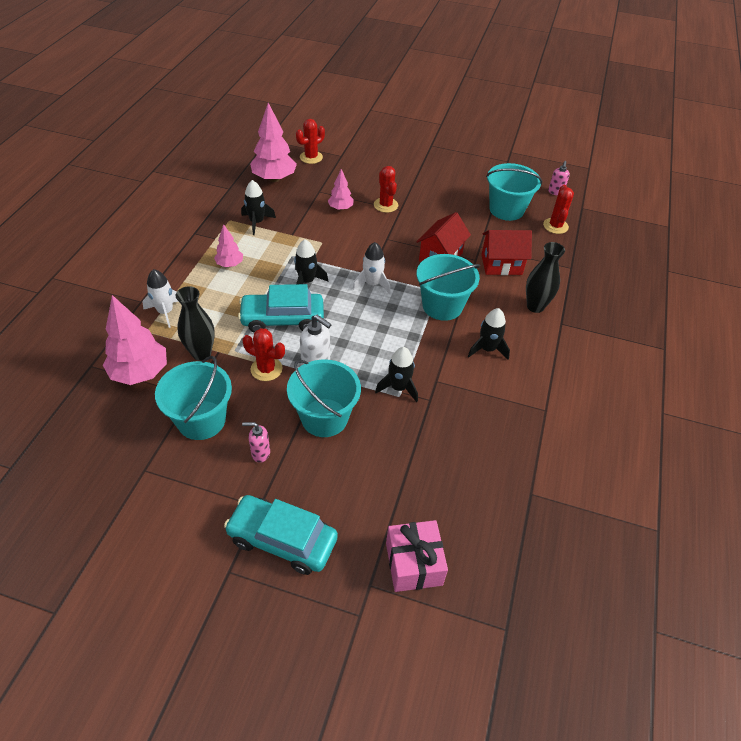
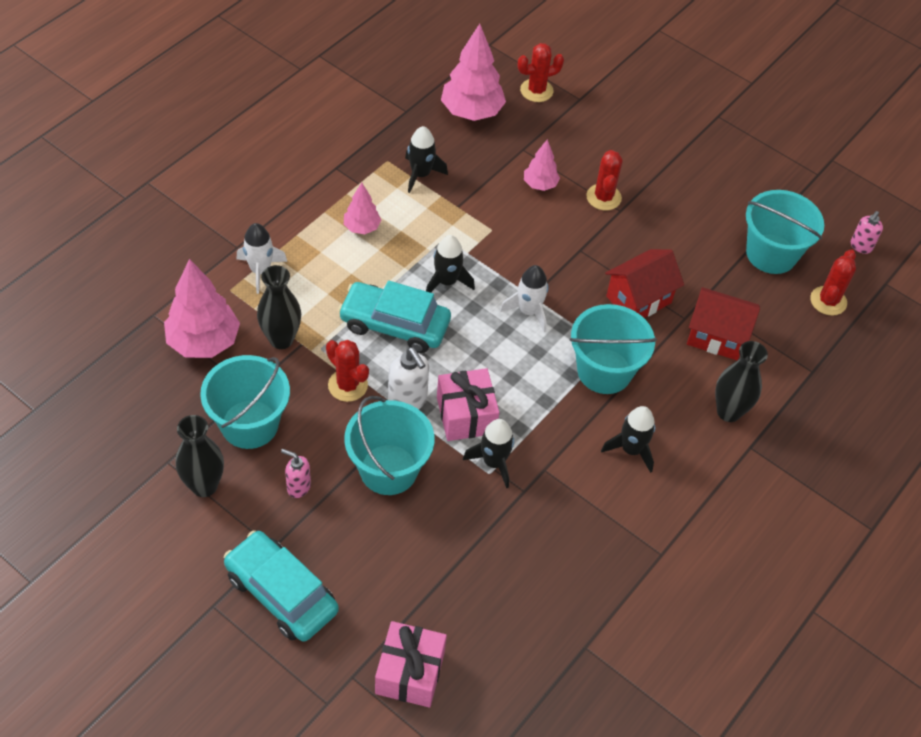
camera: 20 degrees right, 5 degrees up
(183, 478) = (204, 486): none -> black vase
(363, 362) = (466, 415): none -> pink gift

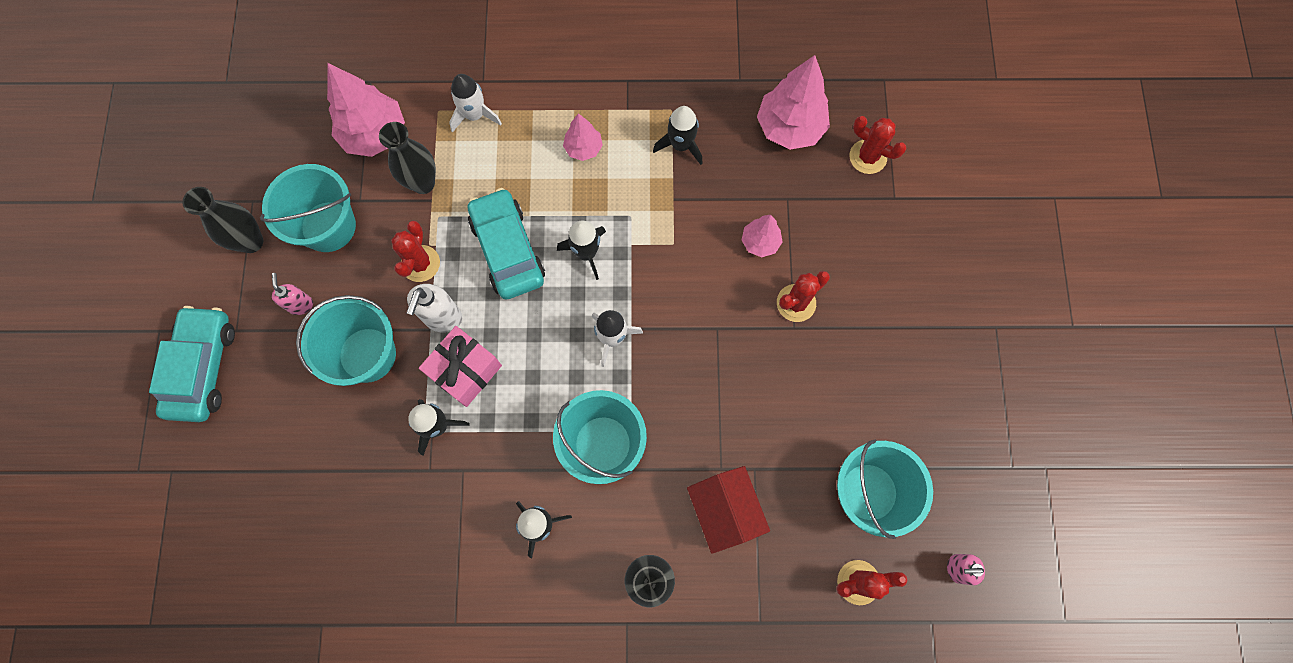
camera: 55 degrees right, 20 degrees up
(410, 672) = (203, 510): pink gift -> none
(638, 299) = (706, 416): red house -> none

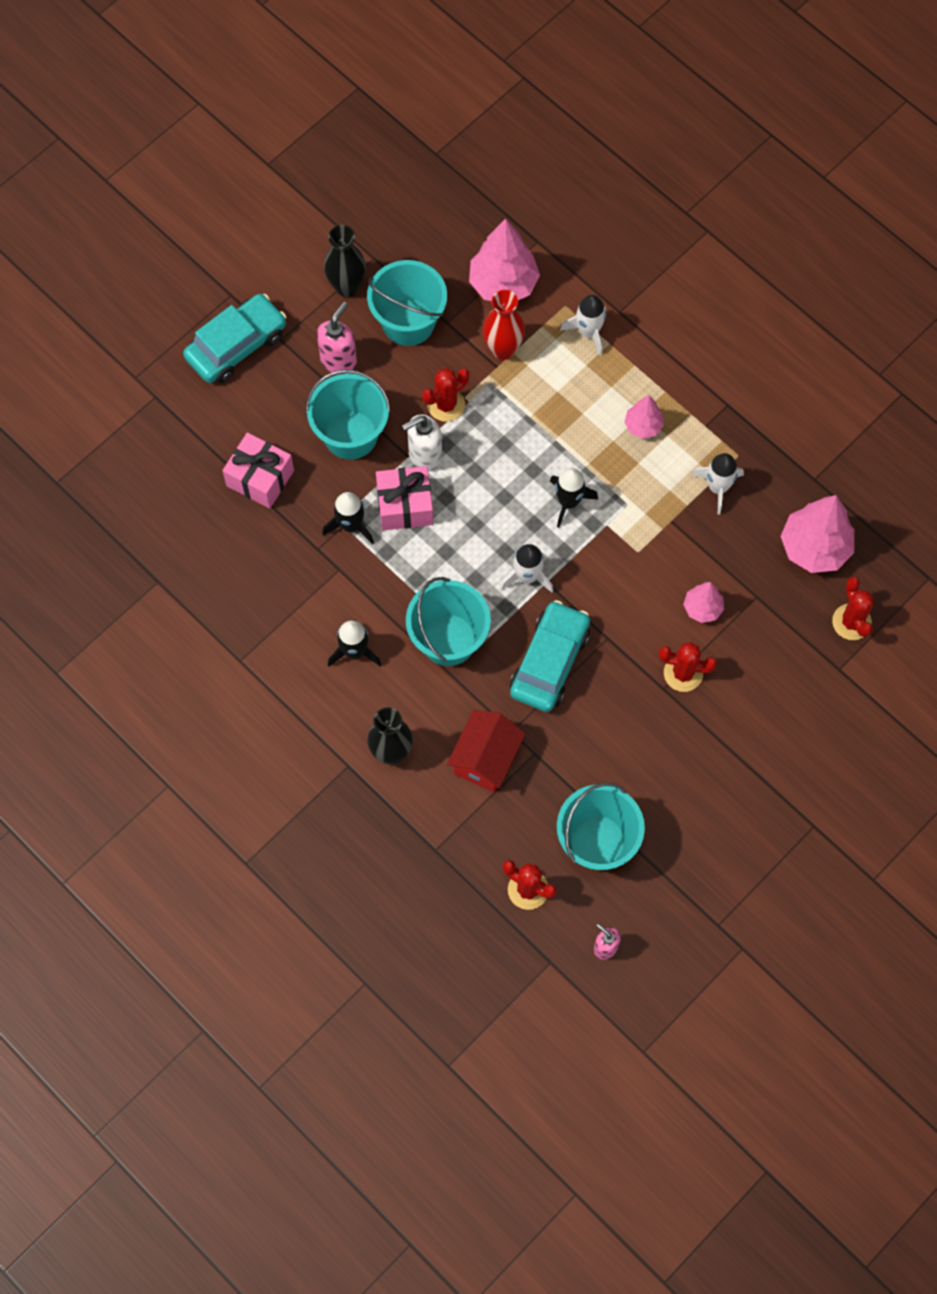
camera: 45 degrees right, 5 degrees down
(301, 305) = (339, 360): pink soap dispenser -> pink soap dispenser, size x1.56
(326, 457) = (260, 478): none -> pink gift
(423, 183) = (503, 349): black vase -> red vase
(508, 250) = (515, 449): turquoise car -> turquoise car (549, 662)
(681, 145) = (717, 487): black rocket -> white rocket

